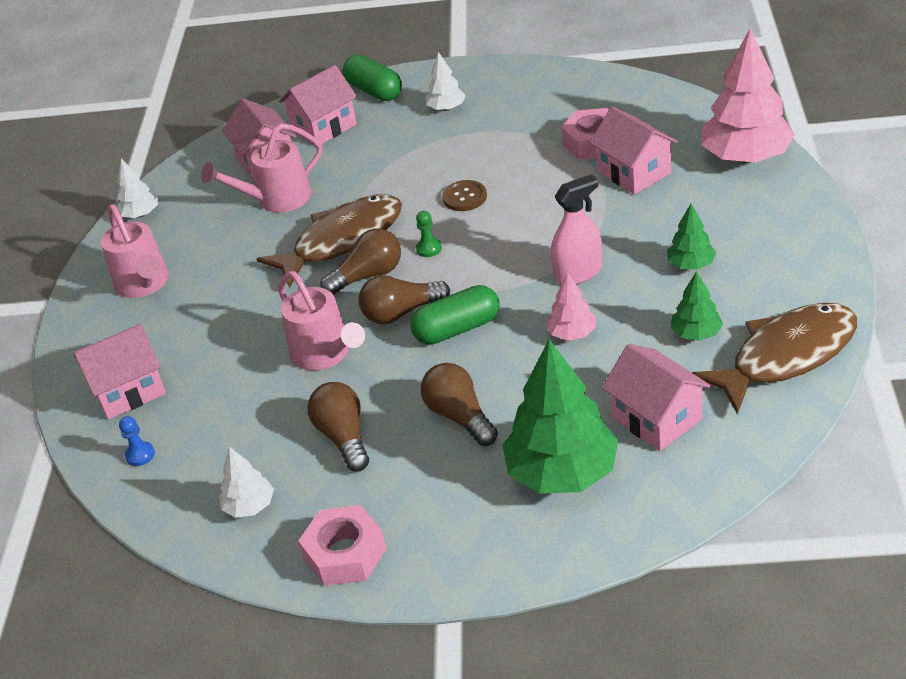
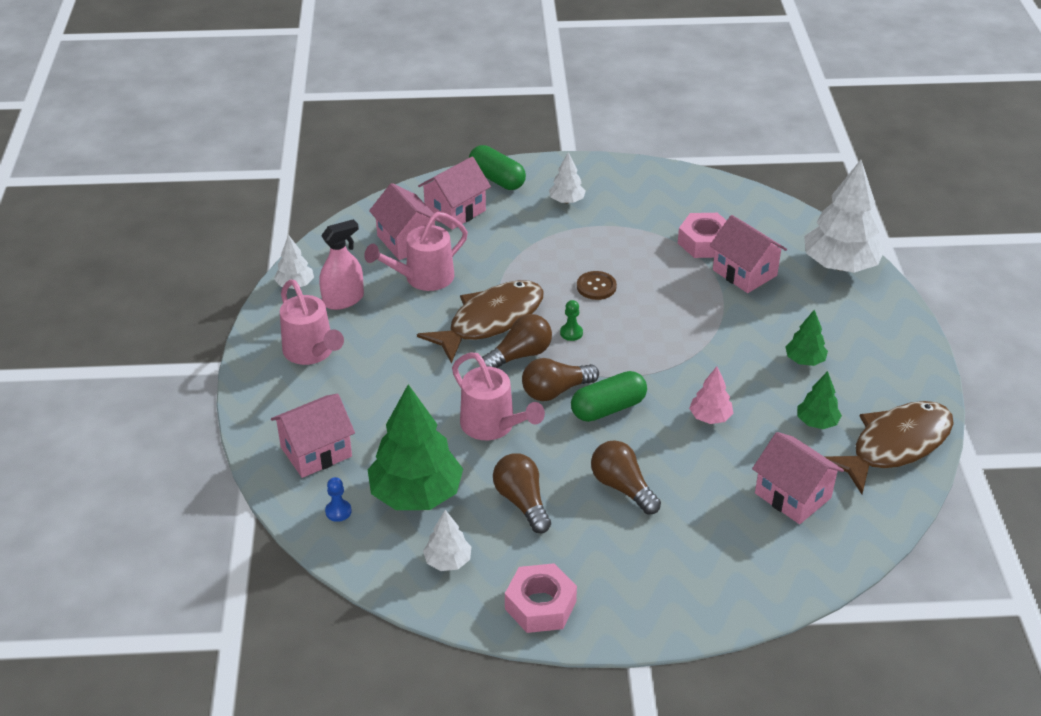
camera: 10 degrees left, 0 degrees up
(562, 472) = (718, 540): green tree -> green tree (416, 494)
(578, 273) = (707, 362): pink spray bottle -> pink spray bottle (343, 299)
(746, 157) = (840, 265): pink tree -> white tree

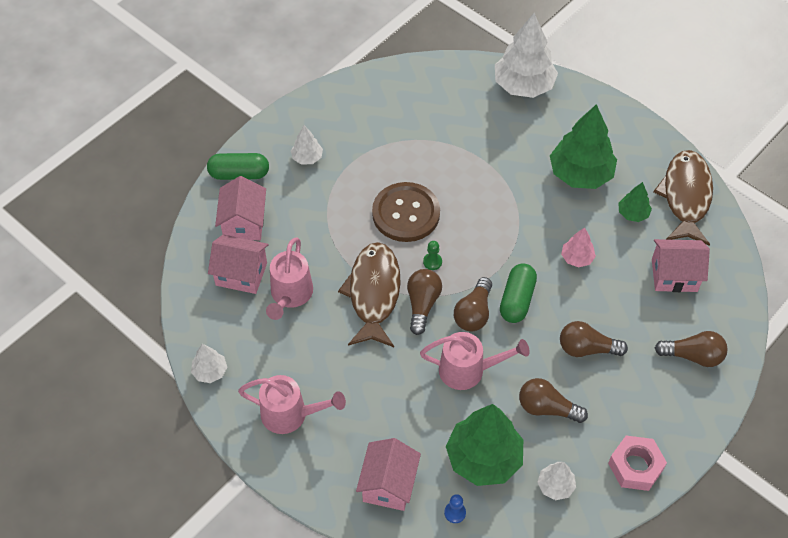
camera: 45 degrees left, 15 degrees up
(343, 299) = (258, 356): pink spray bottle -> none
(596, 286) = (406, 213): brown button -> brown button, size x2.03
(704, 242) = (430, 127): pink nut -> none
(721, 568) = (693, 356): none -> brown light bulb
(744, 273) = (478, 133): pink house -> none
(804, 360) = (580, 174): green tree -> green tree, size x2.05

